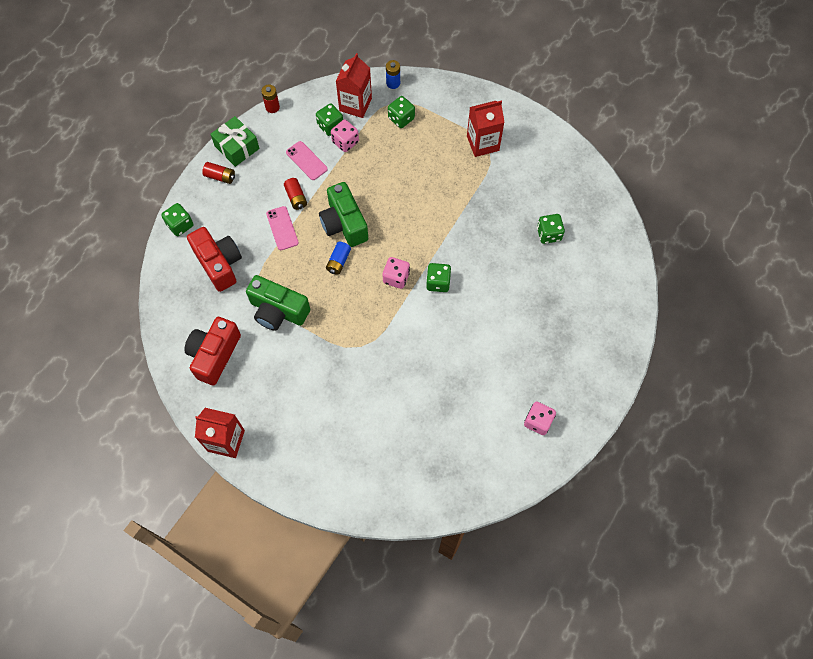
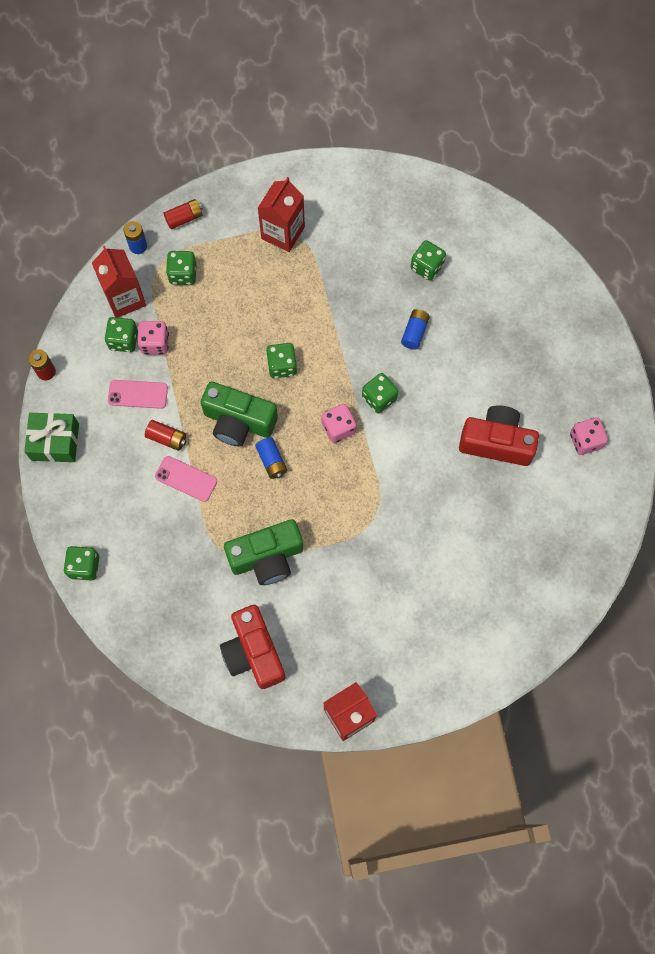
camera: 45 degrees left, 5 degrees up
(219, 264) = (164, 567): red camera -> red camera (496, 442)
(220, 176) = (71, 484): red battery -> red battery (184, 218)
(401, 215) = (282, 366): none -> green dice
(500, 264) = (414, 332): none -> blue battery

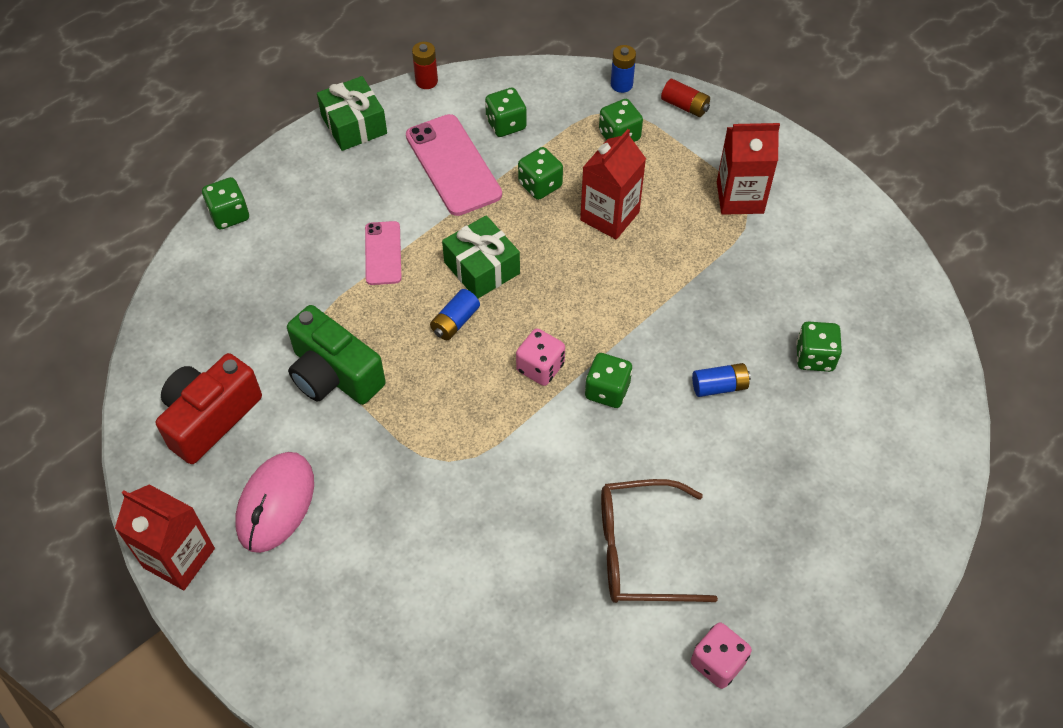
camera: 60 degrees right, 15 degrees down
(125, 298) = (554, 102): red carton -> red carton (609, 216)
(138, 394) = (453, 165): pink phone -> pink phone, size x1.70
(155, 343) = (522, 151): pink dice -> none
(167, 438) = (419, 214): red battery -> none
(238, 422) = (482, 268): green camera -> green gift
(282, 366) = (578, 275): green dice -> green dice (540, 185)
(343, 638) = (275, 503): none -> pink mouse
(496, 442) = (639, 551): red camera -> brown glasses

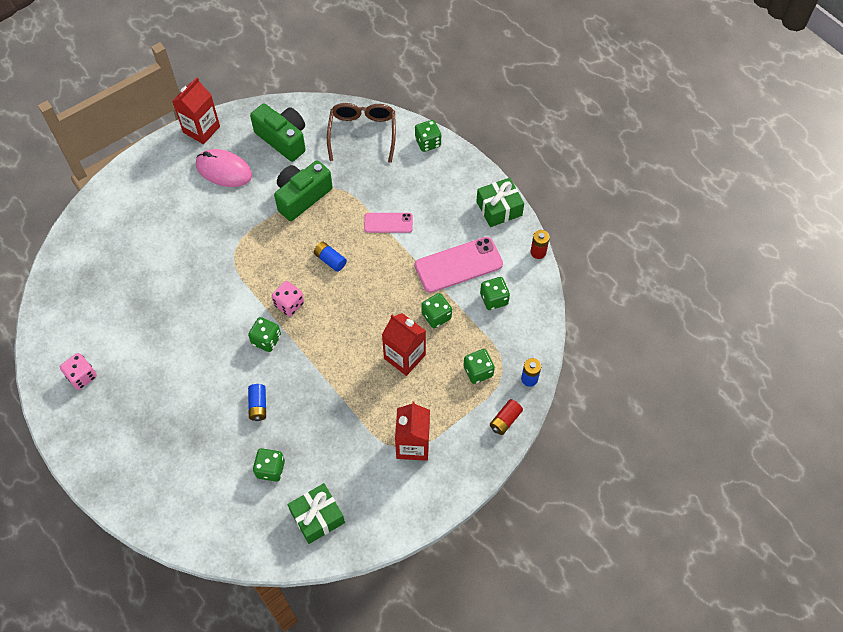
camera: 95 degrees right, 5 degrees up
(210, 418) = (283, 139): red camera -> green camera
(482, 268) = (370, 277): green gift -> green gift (317, 517)
(639, 551) = (156, 345): brown glasses -> brown glasses (362, 133)

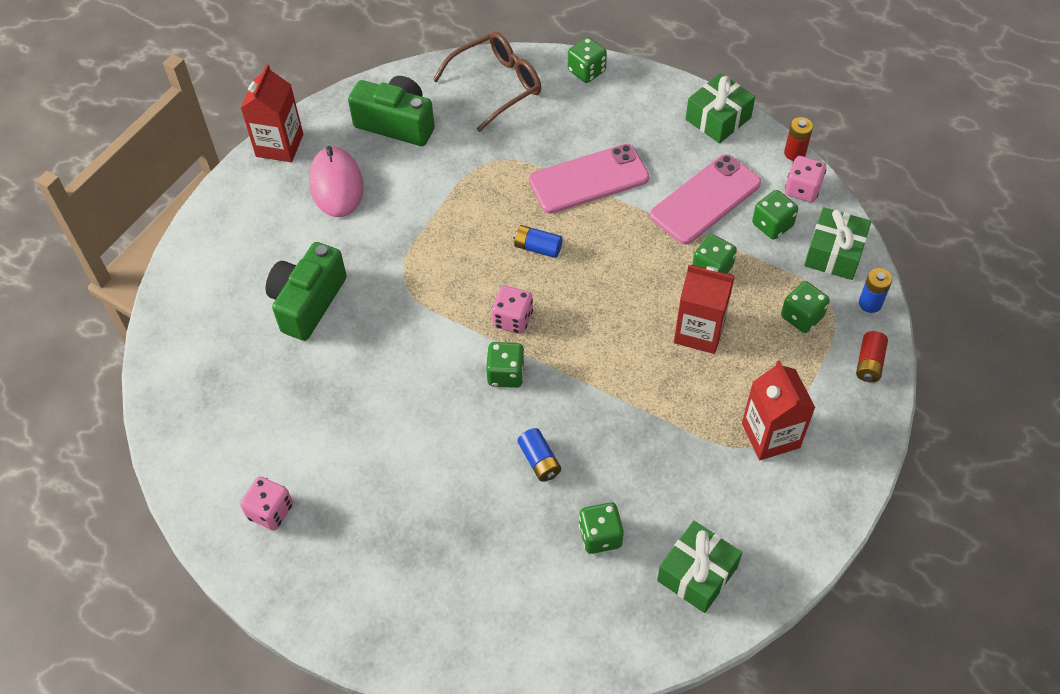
camera: 20 degrees left, 5 degrees down
(224, 170) = (336, 185): pink mouse -> pink mouse turned 75 degrees clockwise
(302, 197) = (459, 184): green camera -> green camera (307, 302)
(362, 133) = (497, 85): brown glasses -> brown glasses turned 75 degrees clockwise
(388, 223) = (588, 179): pink phone -> pink phone, size x1.70
(525, 334) = (834, 253): none -> green gift
(528, 281) = (802, 189): none -> pink dice

